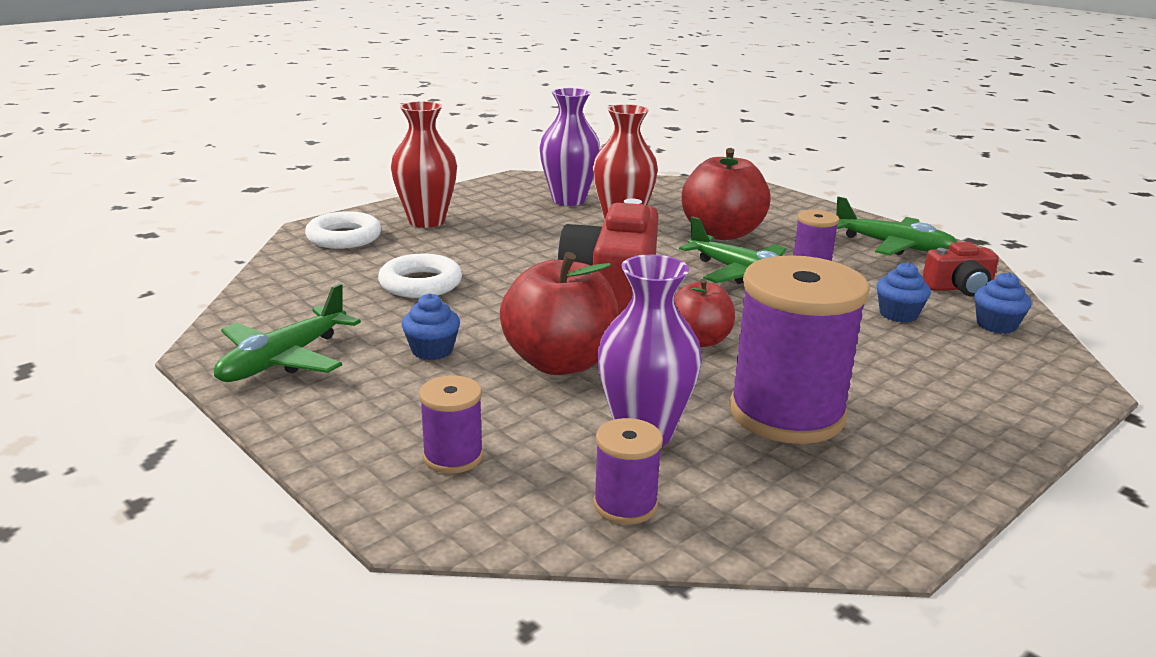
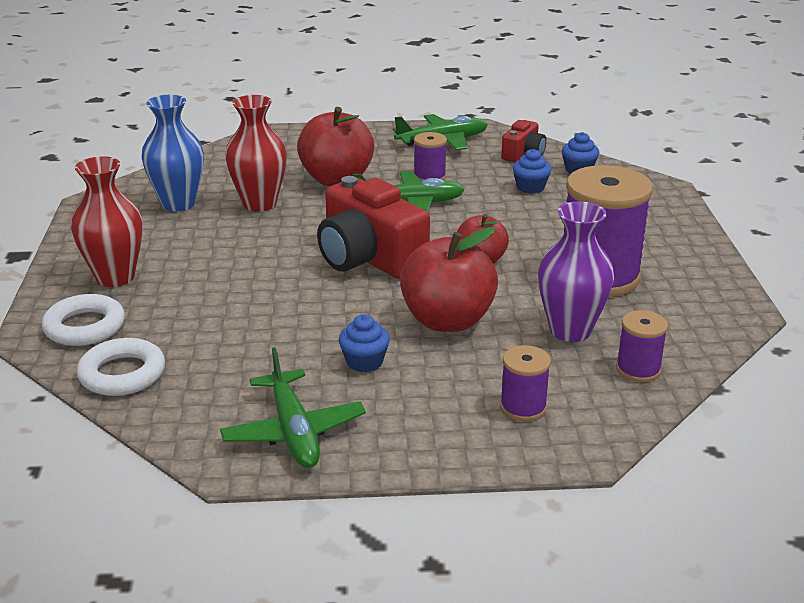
camera: 50 degrees left, 5 degrees up
(420, 283) = (241, 325): white ring -> white ring (122, 374)
(569, 200) = (178, 203): purple vase -> blue vase

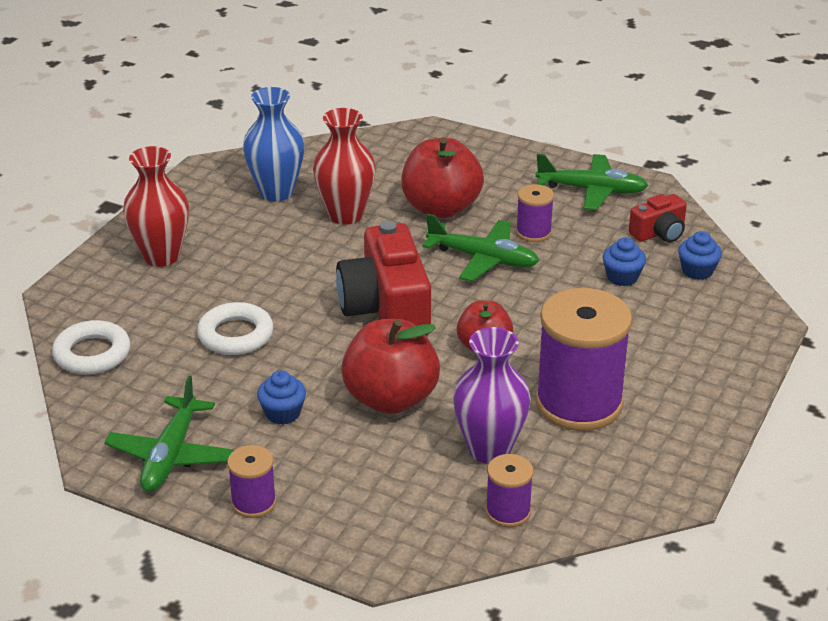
camera: 30 degrees right, 5 degrees up
(85, 327) = (100, 298): white ring -> white ring (235, 335)
(523, 407) = (369, 507): purple spool -> purple spool (253, 503)

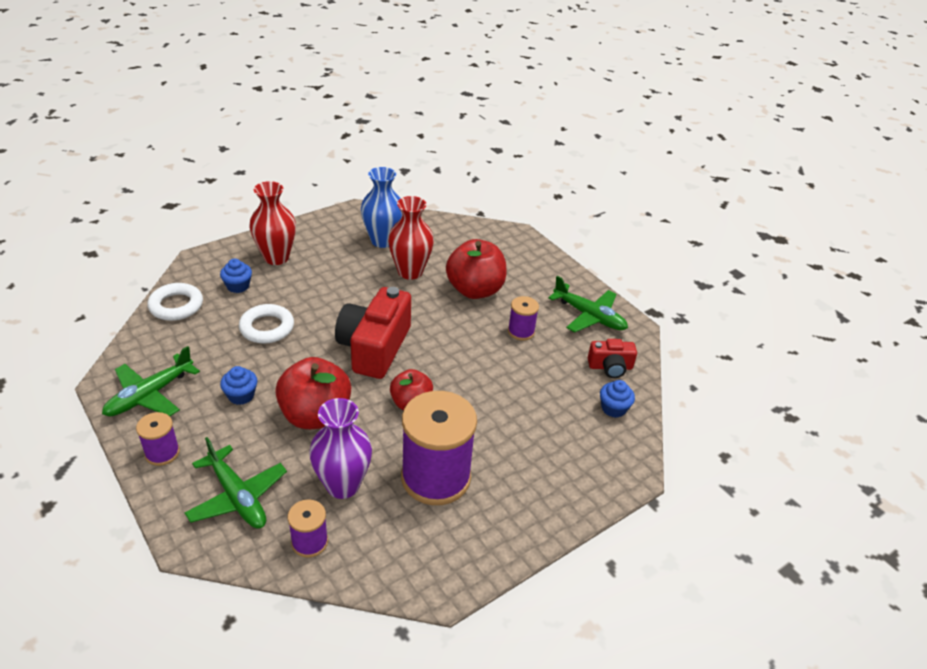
camera: 25 degrees right, 5 degrees up
(483, 259) = (469, 337): green plane -> green plane (237, 497)
(622, 277) = (553, 390): blue cupcake -> blue cupcake (238, 286)

